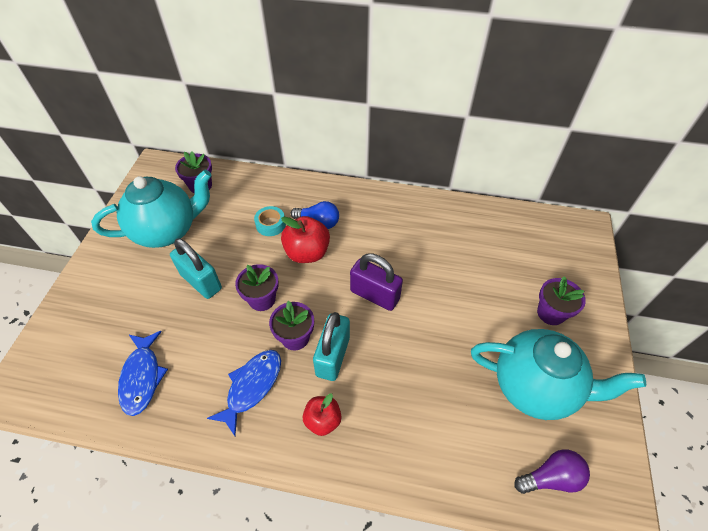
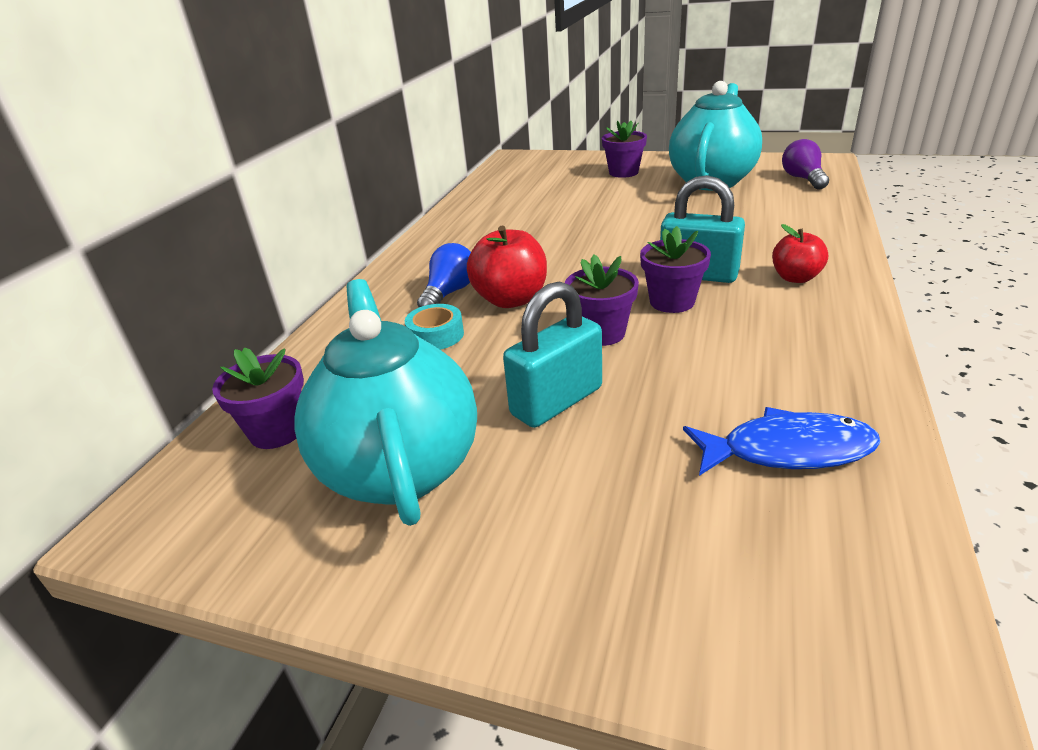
camera: 80 degrees left, 20 degrees down
(252, 386) = (765, 331): blue fish -> none
(374, 295) = (597, 251): purple padlock -> none

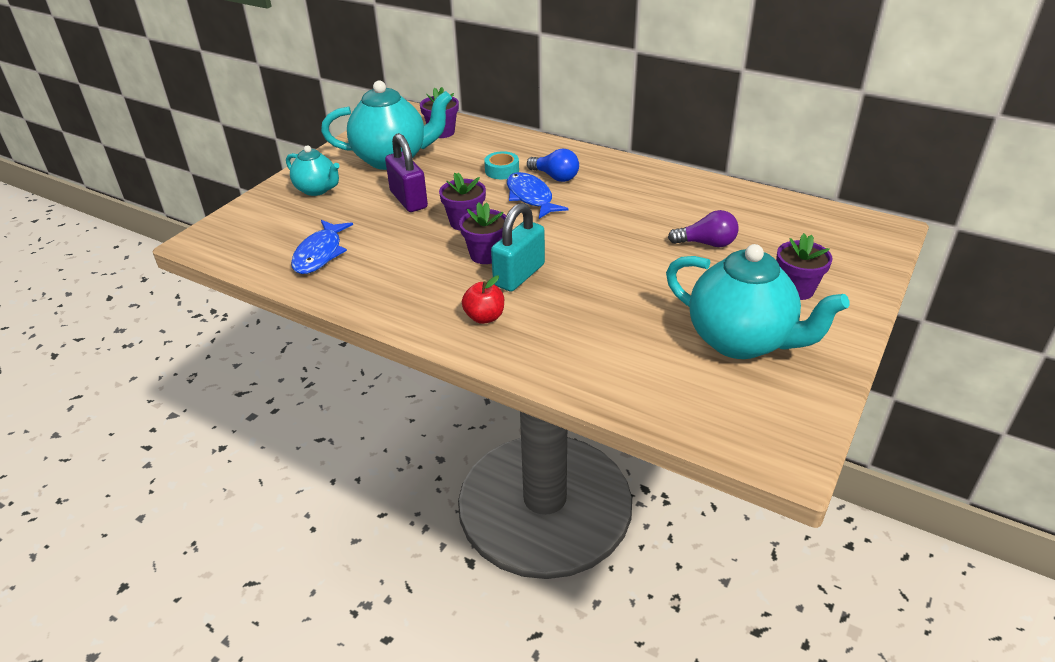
camera: 100 degrees right, 5 degrees up
(511, 299) = (531, 197): red apple -> blue fish
(556, 401) = (408, 200): turquoise padlock -> purple padlock
(561, 546) = (317, 190): none -> turquoise teapot
(803, 179) = (720, 410): purple light bulb -> purple light bulb (706, 243)

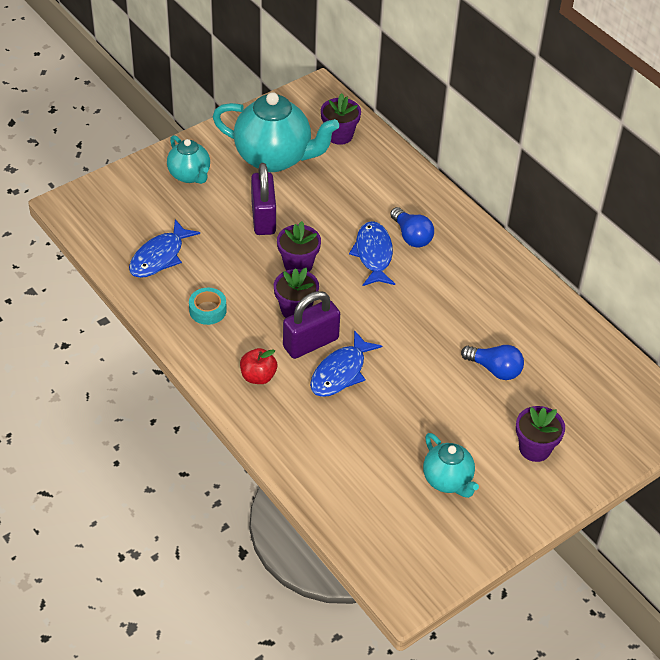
camera: 20 degrees right, 10 degrees up
(502, 171) = (367, 210): turquoise tape -> turquoise tape (207, 310)
(519, 275) = (310, 343): turquoise padlock -> purple padlock
(566, 288) = (340, 372): none -> blue fish
(706, 243) = (495, 369): purple light bulb -> blue light bulb
(741, 341) = (448, 480): turquoise teapot -> turquoise teapot, size x0.56

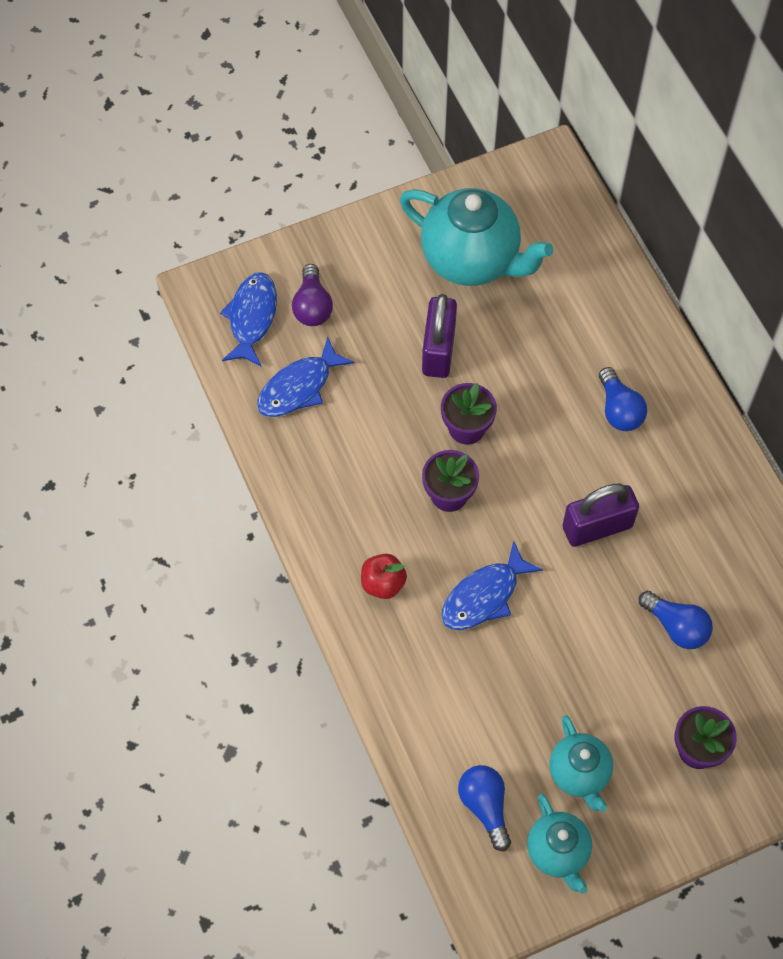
camera: 15 degrees right, 15 degrees up
(158, 203) = (312, 306): none -> purple light bulb
(190, 175) = (360, 270): turquoise teapot -> turquoise teapot (558, 852)
(207, 310) = (341, 476): turquoise tape -> none
(310, 343) = (457, 547): purple padlock -> purple padlock (597, 527)
(339, 135) = (562, 237): purple flower pot -> none
(373, 254) = (564, 429): blue fish -> blue fish (252, 317)
(379, 516) = (485, 806): none -> blue light bulb

